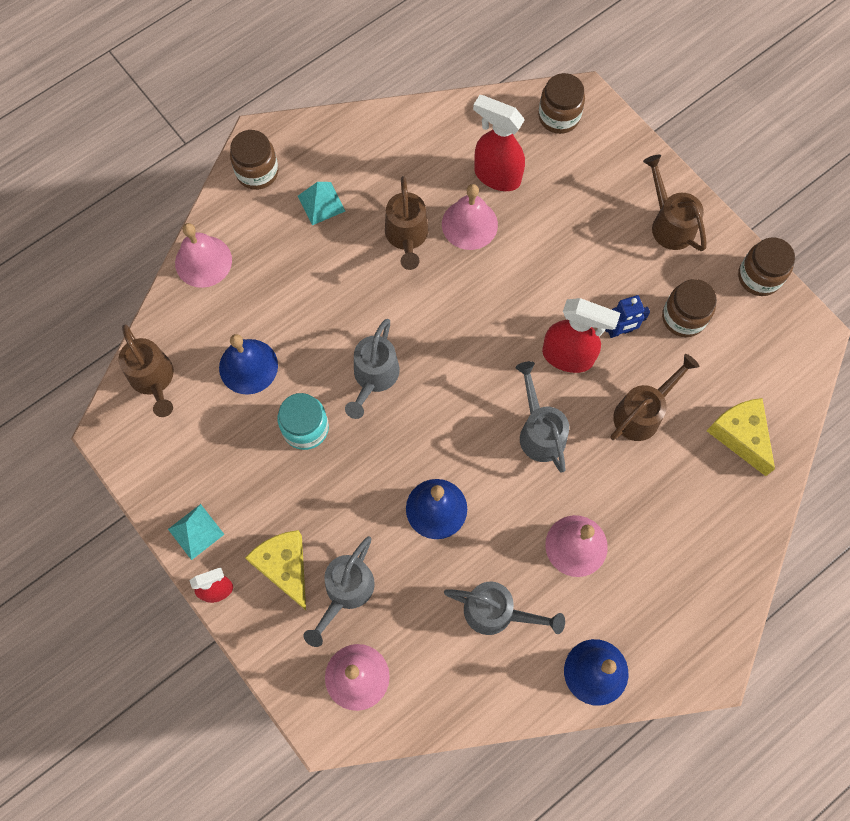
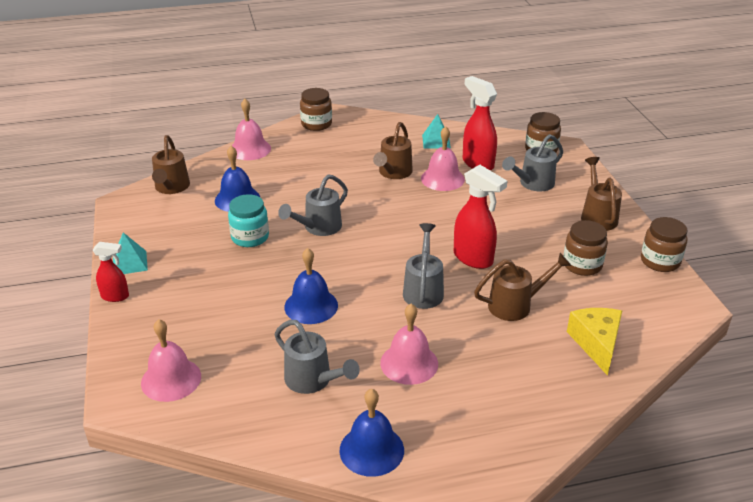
camera: 25 degrees right, 35 degrees down
(284, 567) = (173, 300): yellow cheese -> none
(321, 203) = (347, 145): turquoise pyramid -> turquoise pyramid (436, 141)
(345, 592) = (205, 328): grey watering can -> grey watering can (533, 184)
(620, 331) = (524, 257): blue robot -> none

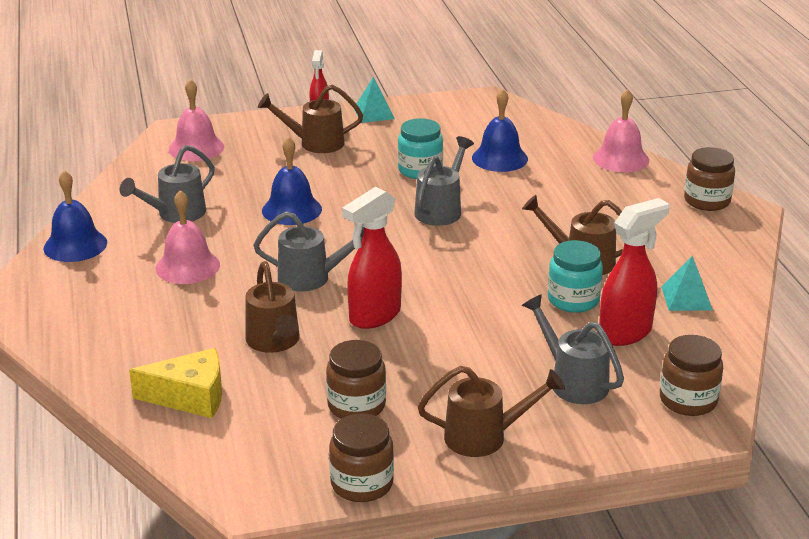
camera: 90 degrees right, 5 degrees down
(171, 188) = (519, 120): brown watering can -> brown watering can (315, 143)
(318, 228) = (441, 210): grey watering can -> grey watering can turned 75 degrees clockwise
(442, 179) = (573, 300): pink bell -> turquoise jar

